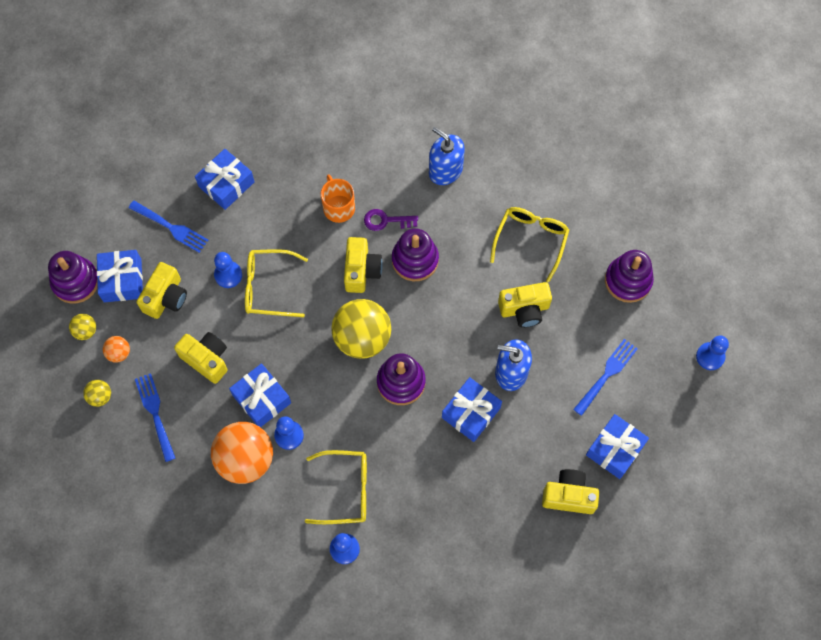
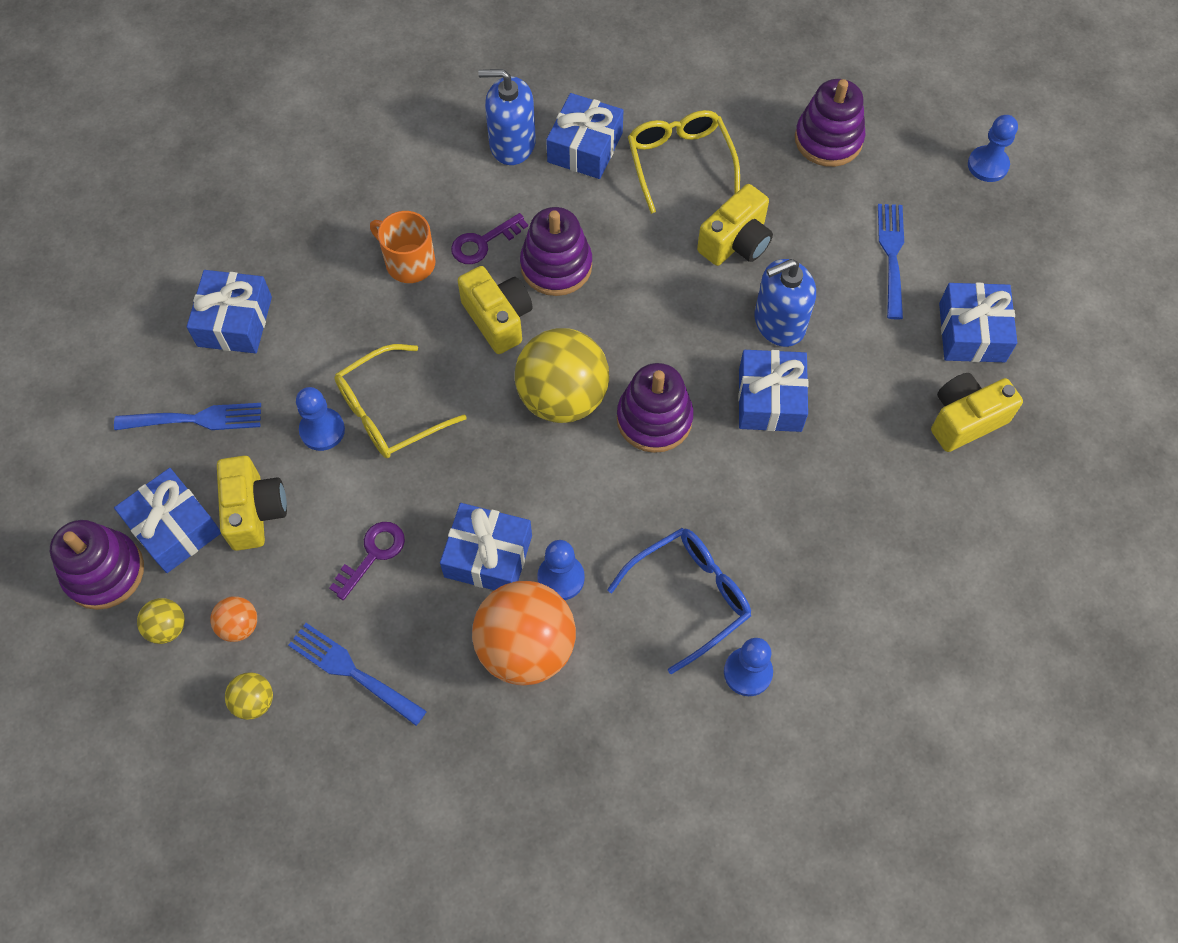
camera: 35 degrees left, 5 degrees down
(206, 359) = (373, 554): yellow camera -> purple key
(345, 490) = (689, 597): yellow glasses -> blue glasses
(484, 198) = (585, 147): none -> blue gift

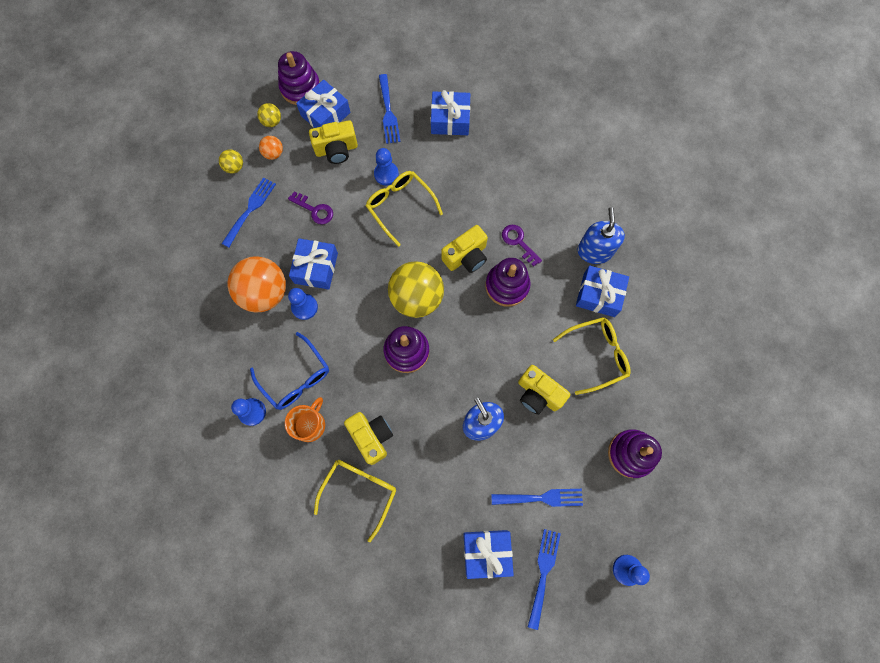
camera: 85 degrees right, 10 degrees up
(409, 262) = (499, 203): orange mug -> orange mug (310, 424)
(770, 400) = (425, 419): blue gift -> none
(885, 503) = (359, 491): none -> yellow glasses
(965, 420) = (420, 545): yellow camera -> yellow camera (371, 437)
(998, 264) = (543, 573): none -> blue fork

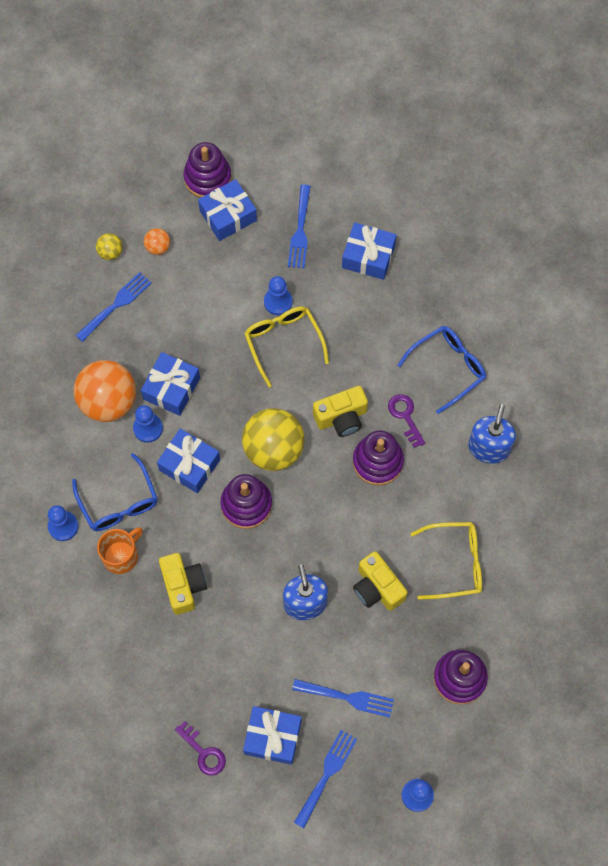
camera: 15 degrees right, 5 degrees down
(272, 121) = (165, 210): yellow ball -> none
(314, 210) = (187, 323): purple key -> purple key (203, 752)
(336, 149) = (229, 260): yellow camera -> none
(359, 491) = (155, 639): yellow glasses -> none
(541, 194) = (448, 368): none -> blue glasses
(599, 295) = (478, 498): blue gift -> blue gift (189, 465)

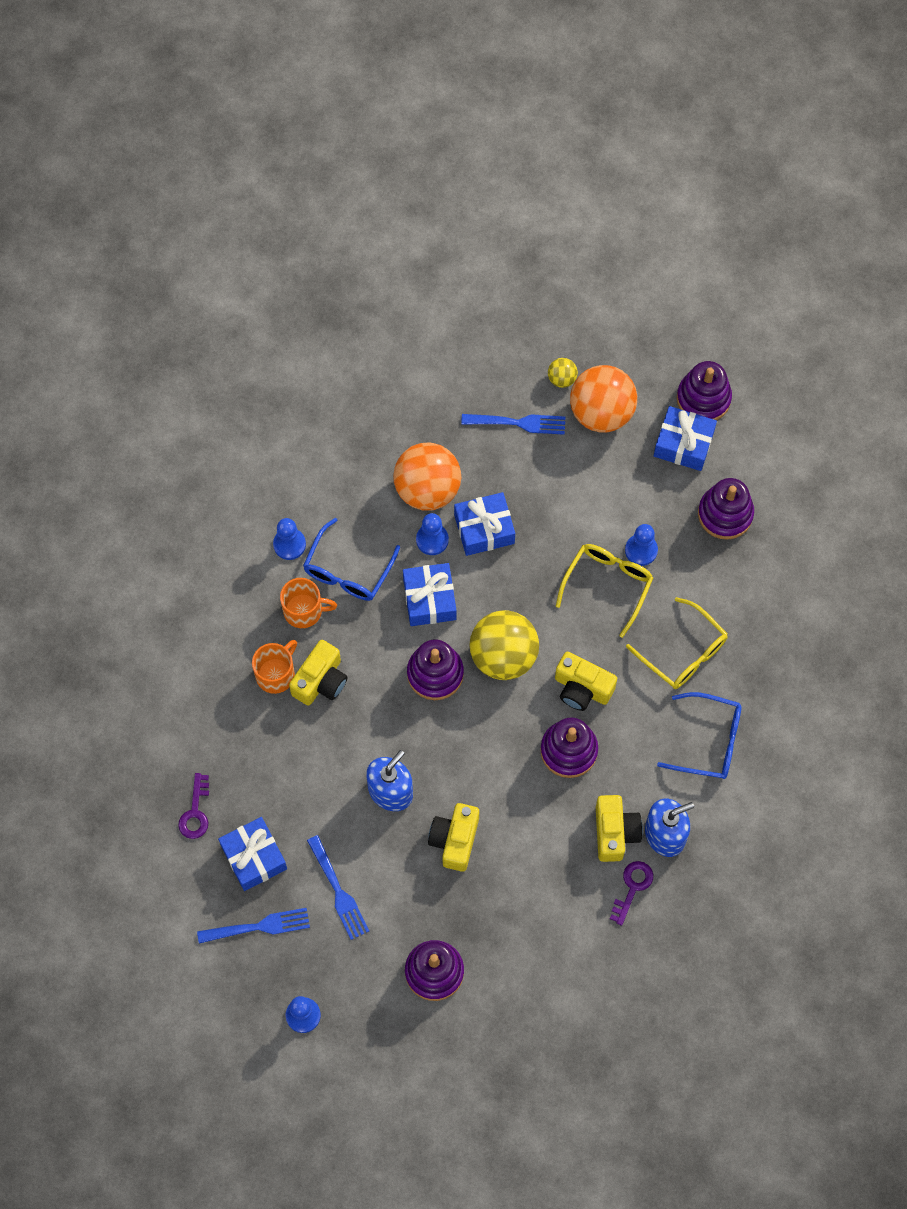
camera: 50 degrees right, 0 degrees up
(150, 613) = (276, 674): none -> orange mug
(158, 247) = (601, 412): orange ball -> orange ball, size x2.22
(300, 230) = (725, 514): blue fork -> purple stacking toy
(368, 256) = (753, 590): blue gift -> none
(405, 416) = (631, 740): purple key -> purple key (632, 887)
(455, 563) = (533, 888): yellow glasses -> yellow glasses (683, 652)
(460, 478) = (615, 832): none -> yellow camera

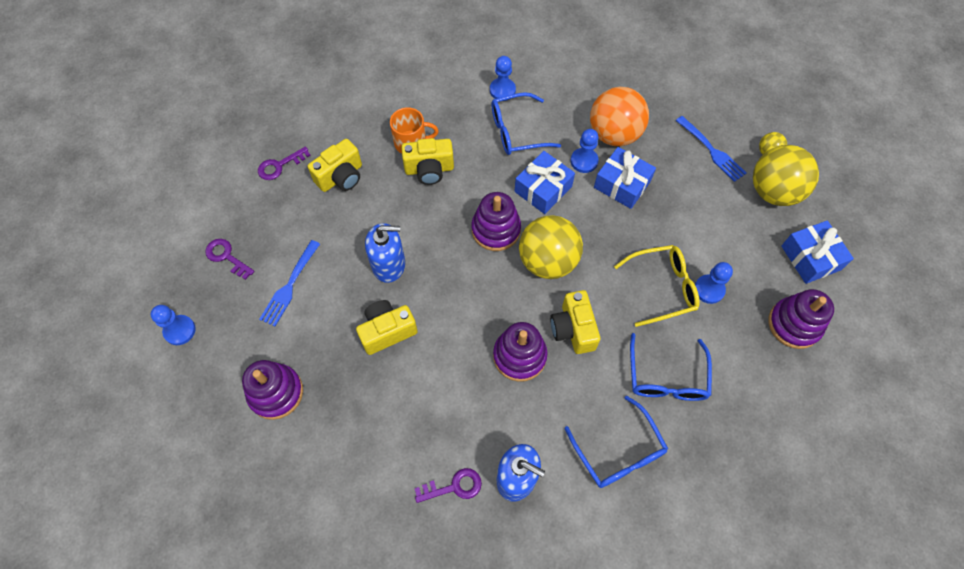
camera: 50 degrees right, 5 degrees down
(254, 857) = (274, 219): blue gift -> none
(259, 926) = (226, 257): blue fork -> purple key
(304, 610) = (467, 127): orange mug -> none
(601, 412) = (773, 191): orange ball -> yellow ball
(615, 832) = (486, 438): yellow camera -> yellow camera (341, 177)
(683, 652) = (666, 377): yellow glasses -> blue glasses
(703, 398) = (855, 245): purple stacking toy -> none

